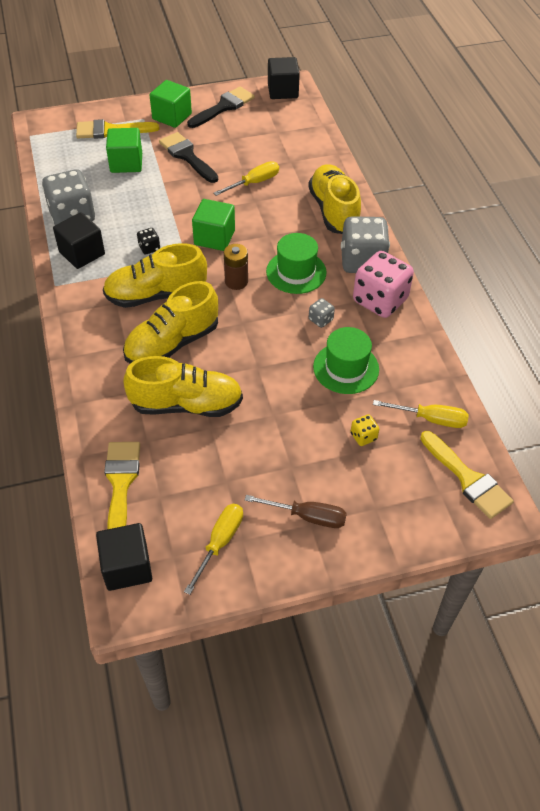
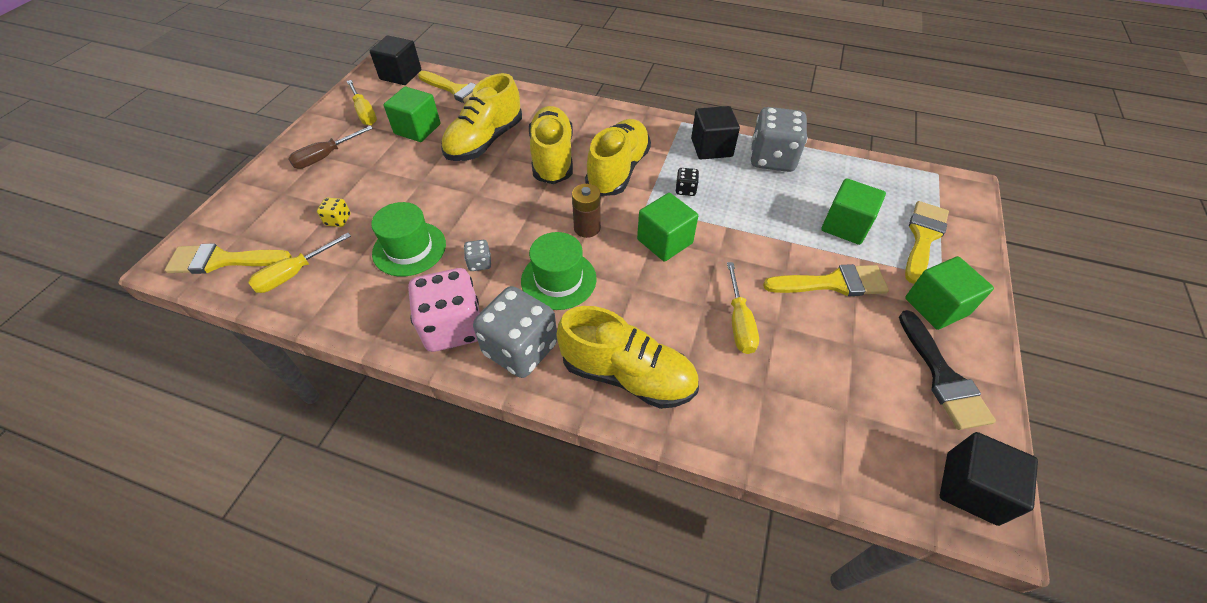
camera: 125 degrees right, 0 degrees up
(187, 156) = (832, 283): black brush -> yellow brush
(209, 471) = (417, 129): none -> green cube

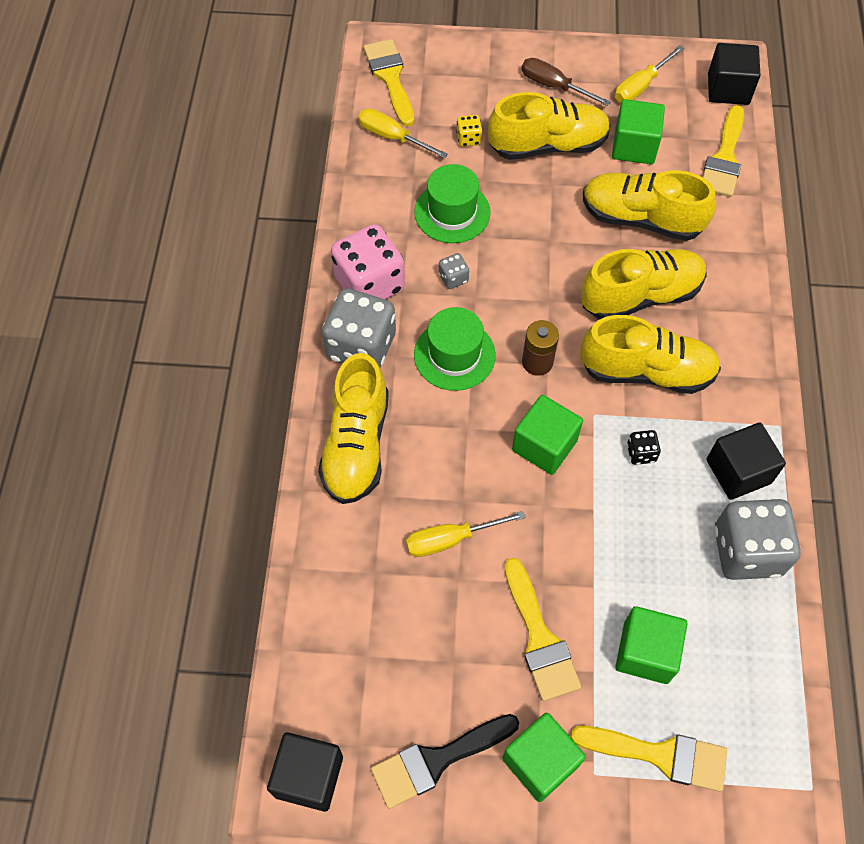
camera: 75 degrees right, 10 degrees up
(382, 174) = (548, 145): none -> yellow shoe

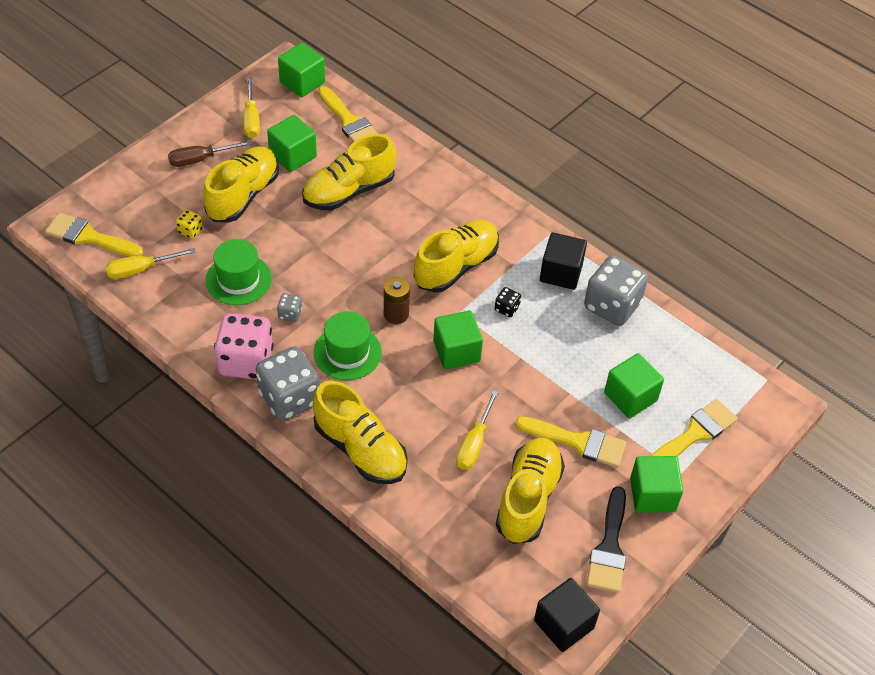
camera: 55 degrees left, 10 degrees down
(640, 296) = (402, 231): yellow shoe -> yellow shoe (528, 499)
(728, 89) = (302, 82): black cube -> green cube

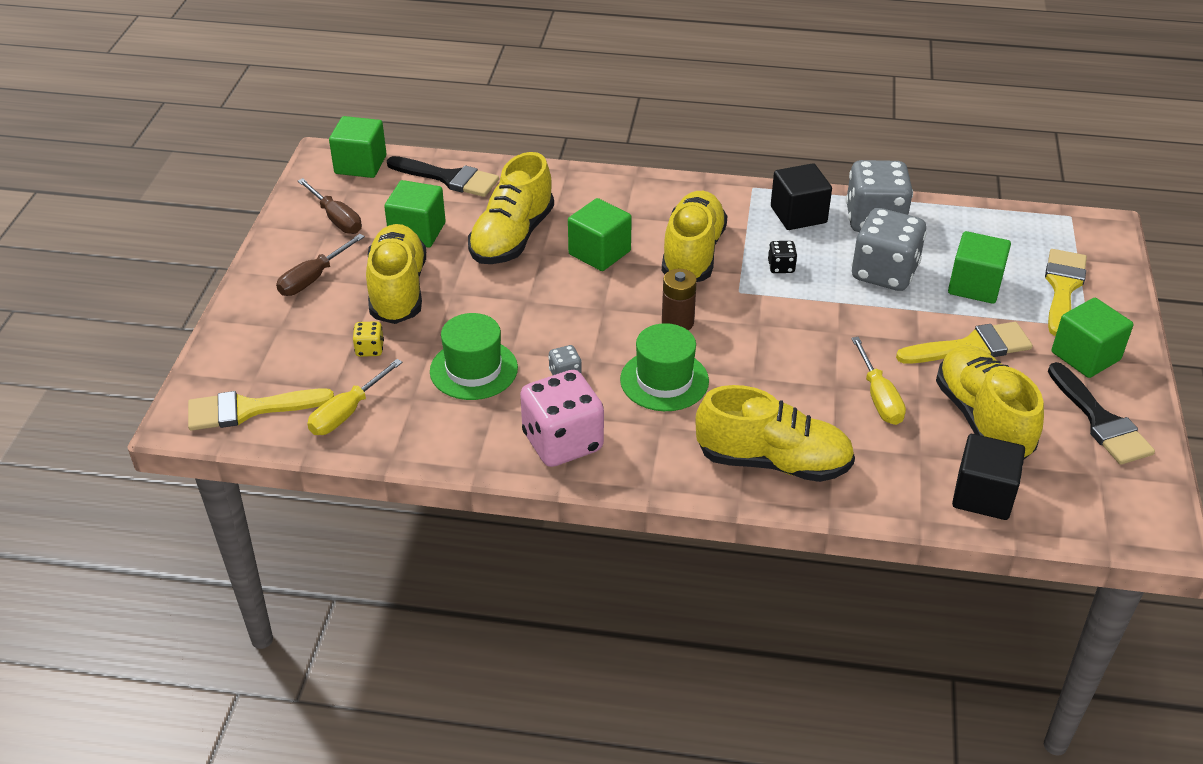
camera: 30 degrees left, 10 degrees down
(251, 119) = (336, 219): yellow screwdriver -> brown screwdriver
(289, 398) = (647, 453): grey dice -> grey dice (884, 273)
(349, 122) = (448, 178): yellow brush -> black brush
(456, 351) = (773, 326): green cube -> green cube (599, 253)
(564, 624) = (1138, 511): black cube -> black cube (983, 495)

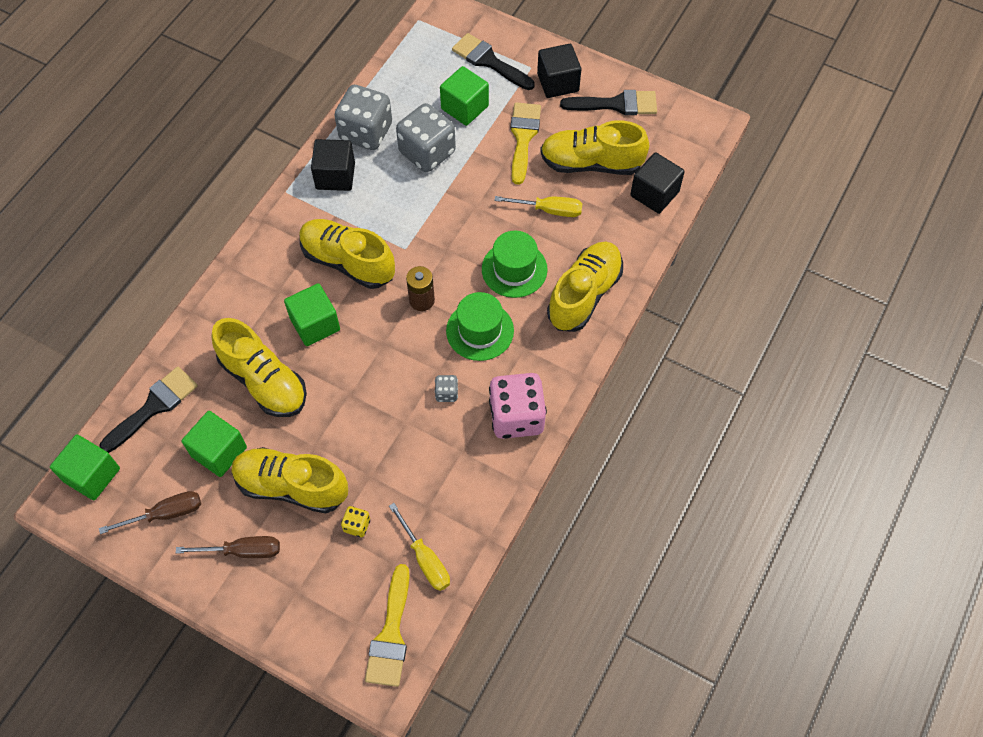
camera: 70 degrees left, 20 degrees up
(313, 278) = (243, 551): brown screwdriver -> brown screwdriver turned 60 degrees counterclockwise
(473, 369) = (414, 454): green hat -> green hat (514, 269)
(781, 267) = (390, 211): black dice -> none
(1063, 288) = (489, 61): yellow brush -> black brush
(1085, 356) = (558, 82): green cube -> black cube

